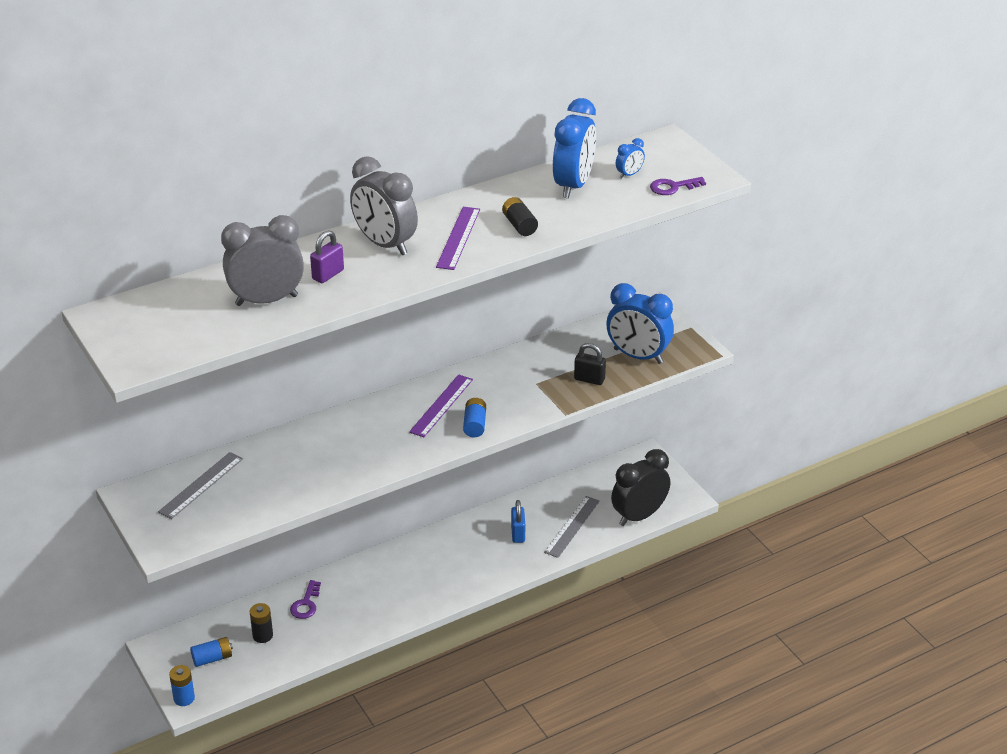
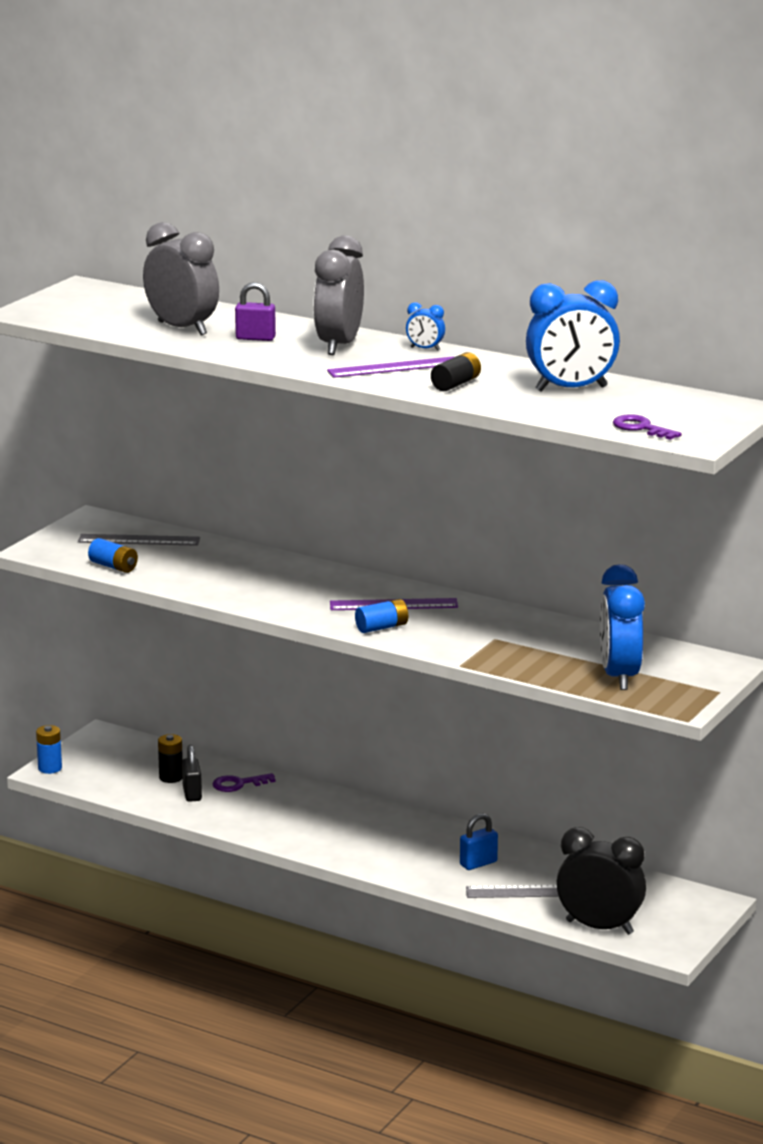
camera: 60 degrees right, 15 degrees down
(212, 658) = (115, 764): blue battery -> blue battery (113, 567)
(589, 379) = (539, 662): black padlock -> black padlock (192, 794)
(629, 174) = (635, 406): blue clock -> blue clock (425, 349)

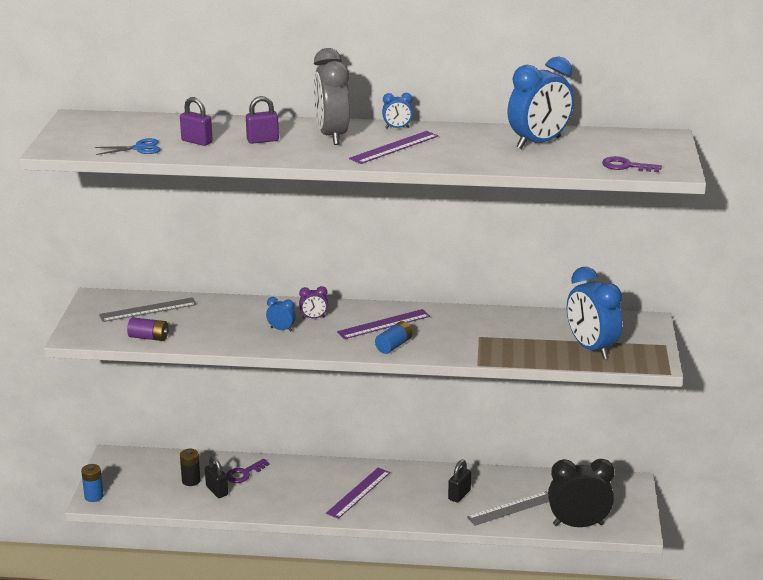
camera: 25 degrees left, 5 degrees up
(113, 326) = (139, 148): none -> blue scissors
(113, 567) = (149, 337): blue battery -> purple battery
(182, 328) = (197, 141): grey clock -> purple padlock
(268, 587) = (281, 329): none -> blue clock
(318, 583) = (314, 318): none -> purple clock
(357, 833) = (358, 493): none -> purple ruler
(456, 384) = (455, 153): black battery -> none
(478, 863) = (459, 495): blue padlock -> black padlock

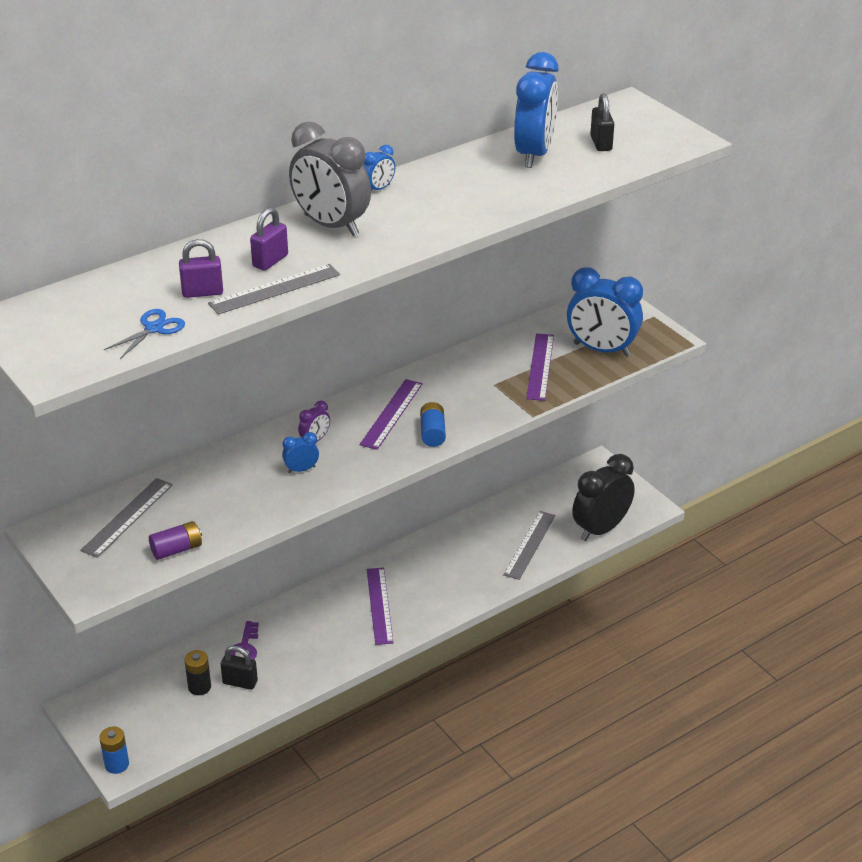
camera: 40 degrees left, 10 degrees up
(239, 154) = (275, 289): none -> grey ruler
(394, 147) = (414, 214): purple ruler -> purple ruler (540, 366)
(459, 495) = (471, 556): black padlock -> black padlock (601, 143)
(626, 166) = (646, 151): purple key -> none

